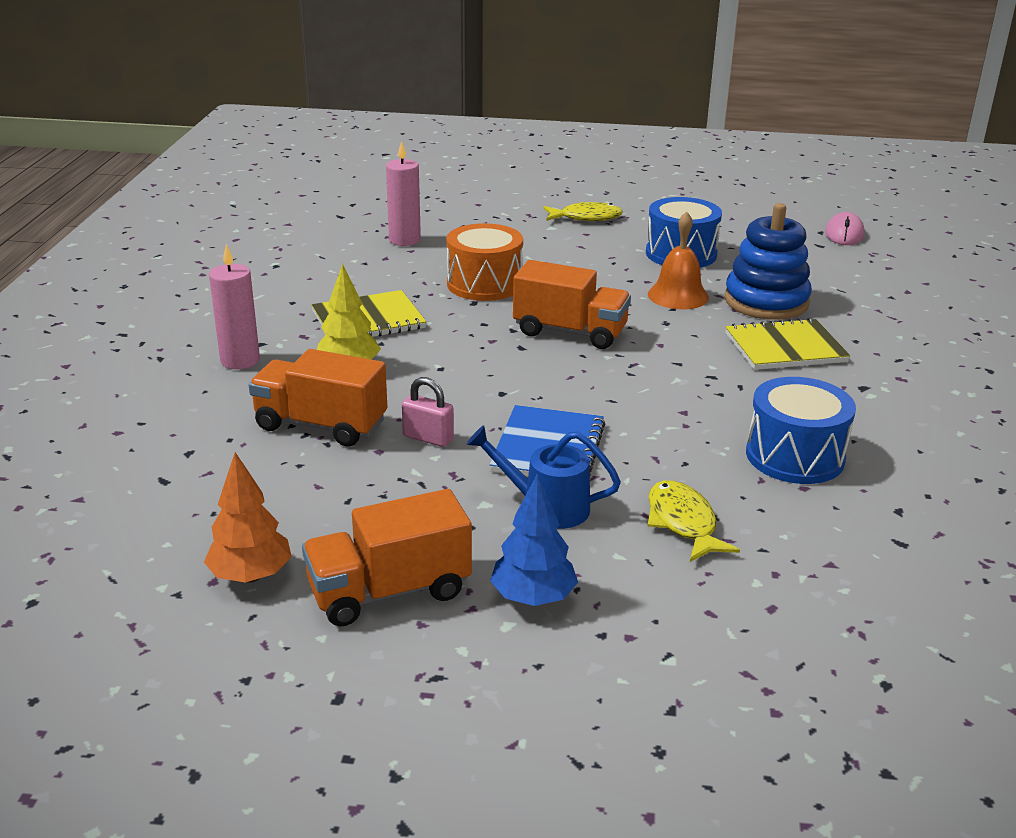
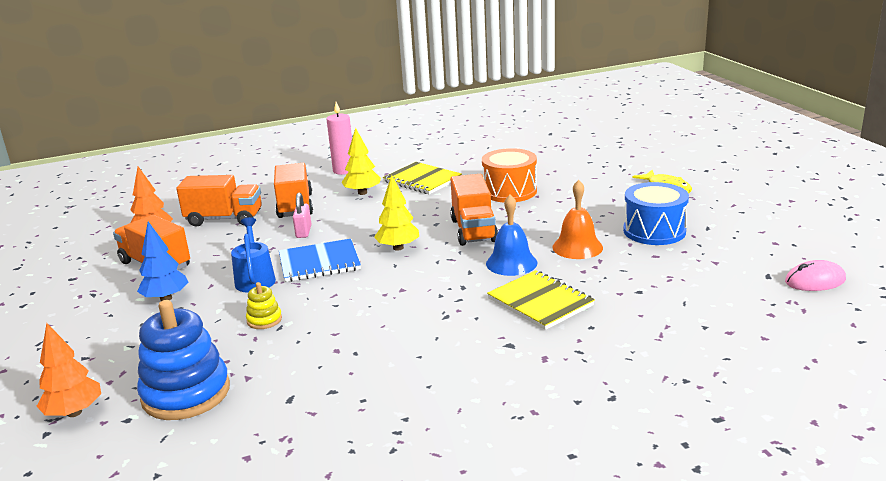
camera: 65 degrees right, 5 degrees down
(284, 494) = (224, 219): none -> orange truck
(404, 240) = (541, 156): pink candle -> none
(565, 386) = (398, 248): none -> yellow tree
(680, 336) = (511, 263): none -> blue bell
(683, 523) = (264, 320): yellow fish -> yellow stacking toy
(766, 301) = (613, 278): blue stacking toy -> blue stacking toy (186, 393)
(795, 456) = (375, 338): blue drum -> none
(841, 736) = (74, 412): none -> orange tree

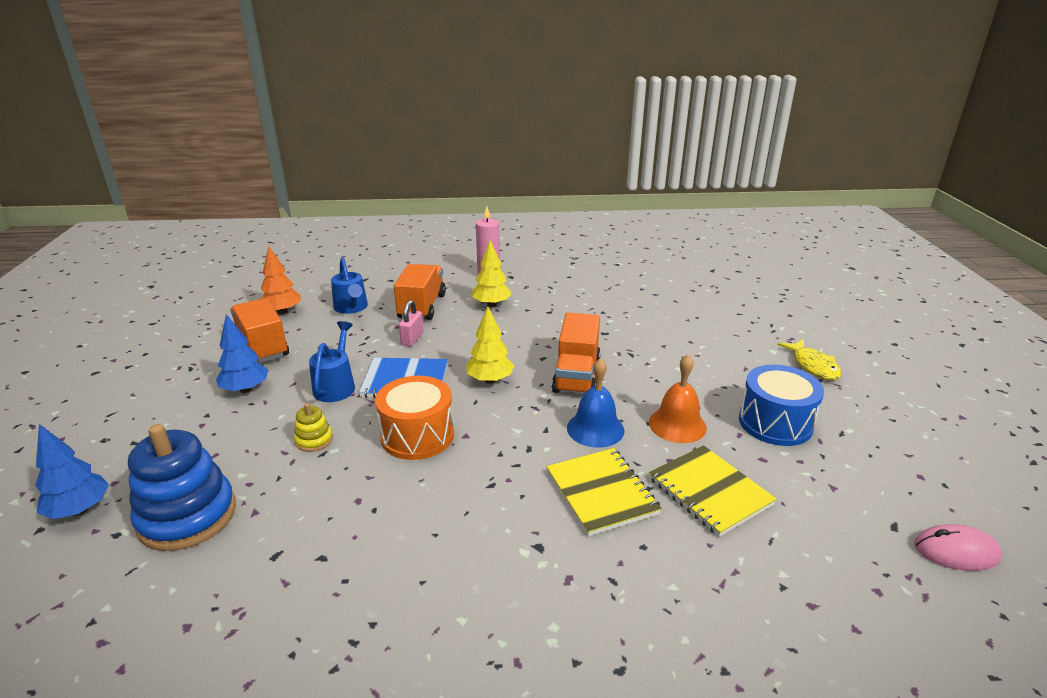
camera: 15 degrees right, 5 degrees up
(74, 412) = (79, 510): orange tree -> blue tree
(224, 219) = (352, 308): orange truck -> blue watering can
(422, 180) = (556, 301): yellow notebook -> yellow notebook (709, 491)
(509, 191) = (637, 333): orange drum -> orange drum (417, 435)

